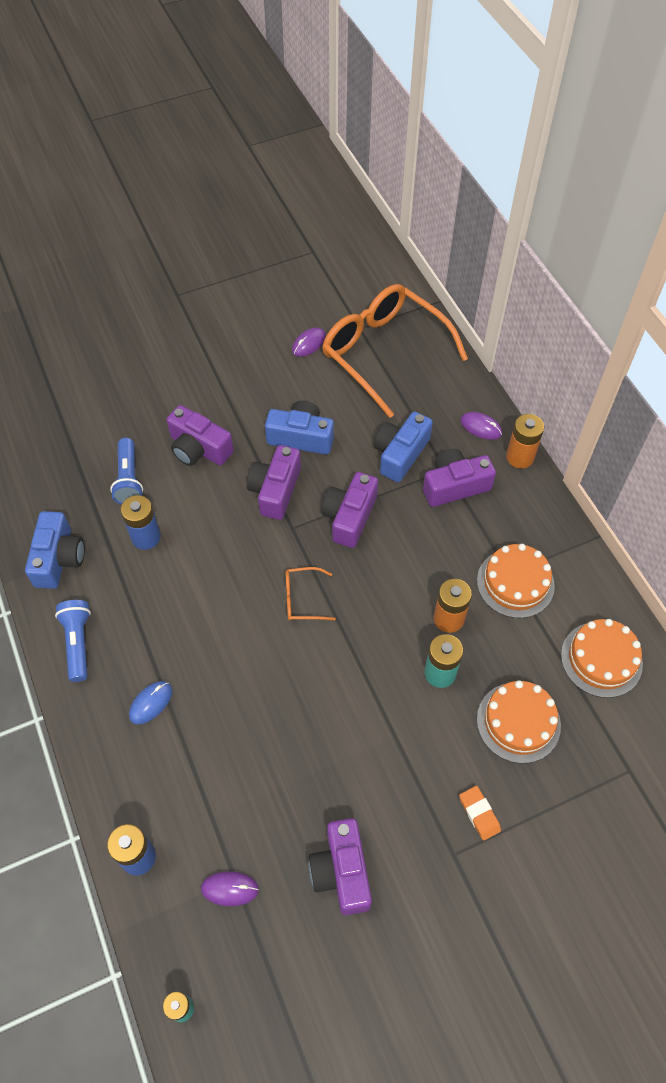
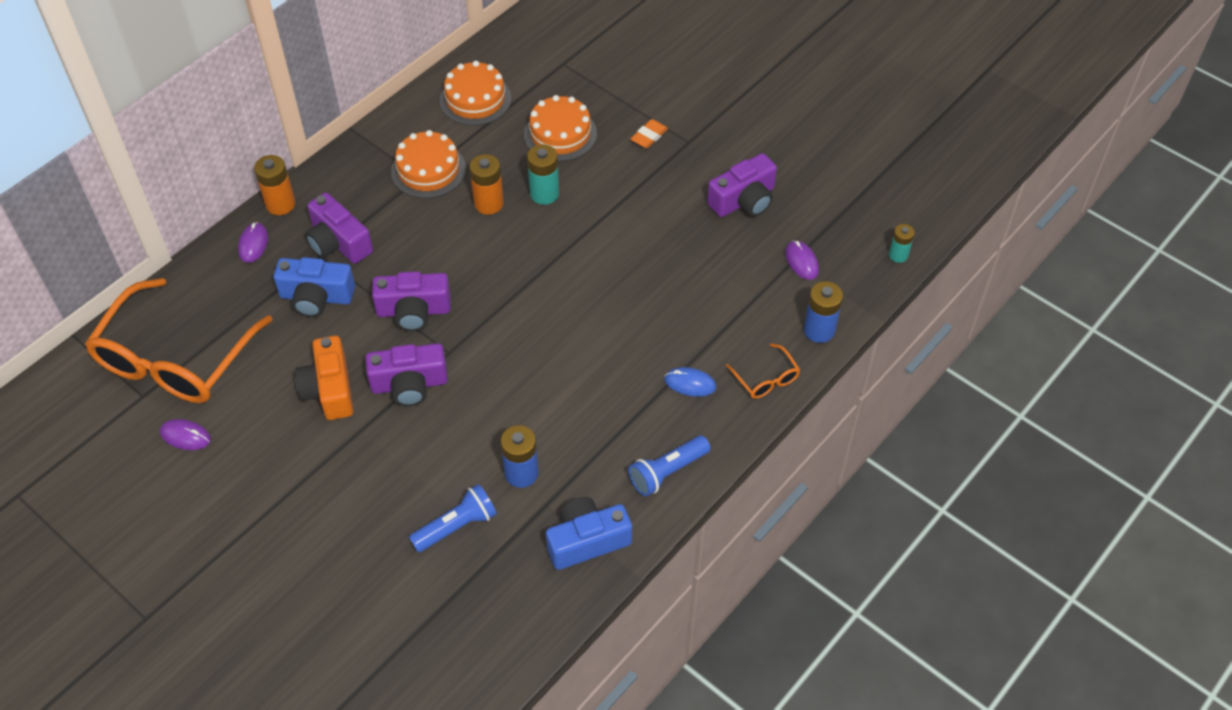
camera: 115 degrees left, 5 degrees down
(199, 448) = (385, 478): purple camera -> none
(301, 437) = (329, 389): blue camera -> orange camera
(302, 599) = (524, 313): orange glasses -> orange glasses (766, 379)

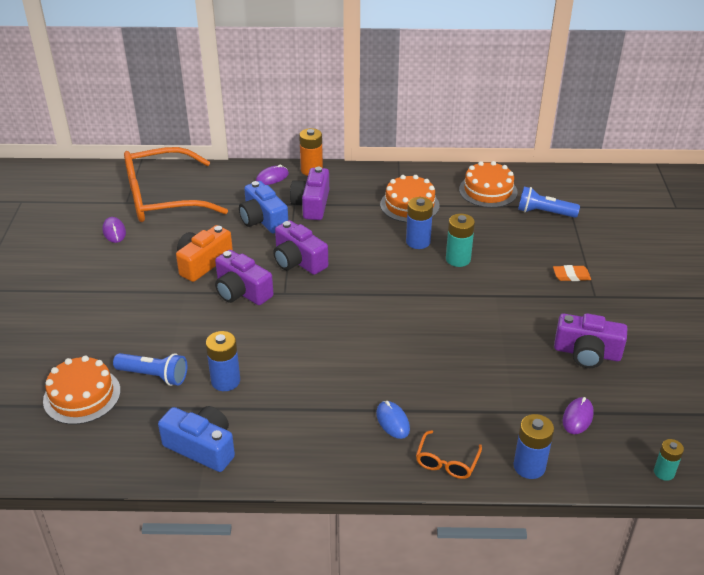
camera: 50 degrees right, 15 degrees down
(488, 203) = (418, 242): orange battery -> blue battery
(560, 134) = (514, 238): orange cake -> orange cake (82, 395)
(667, 472) = (303, 455): blue flashlight -> blue flashlight (544, 213)

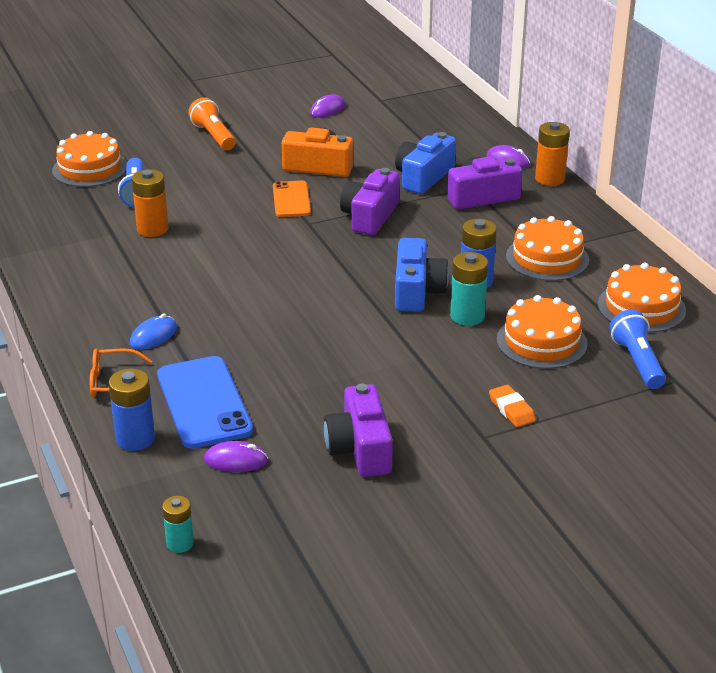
camera: 65 degrees right, 5 degrees down
(97, 304) = (213, 136): none -> orange flashlight
(162, 198) = (406, 115): orange glasses -> none
(202, 447) = (59, 243): blue camera -> blue camera (417, 291)
(225, 381) = (152, 229): blue battery -> orange battery
(241, 291) = (291, 199): purple camera -> orange phone
(499, 415) = (204, 402): none -> blue phone
(504, 239) = (541, 342): none -> orange cake

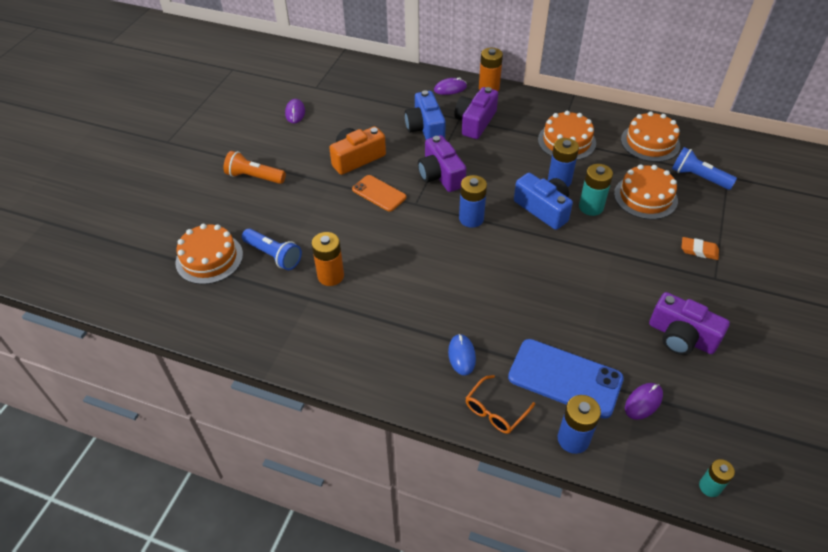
camera: 45 degrees left, 15 degrees up
(336, 260) = (471, 219): none -> blue battery

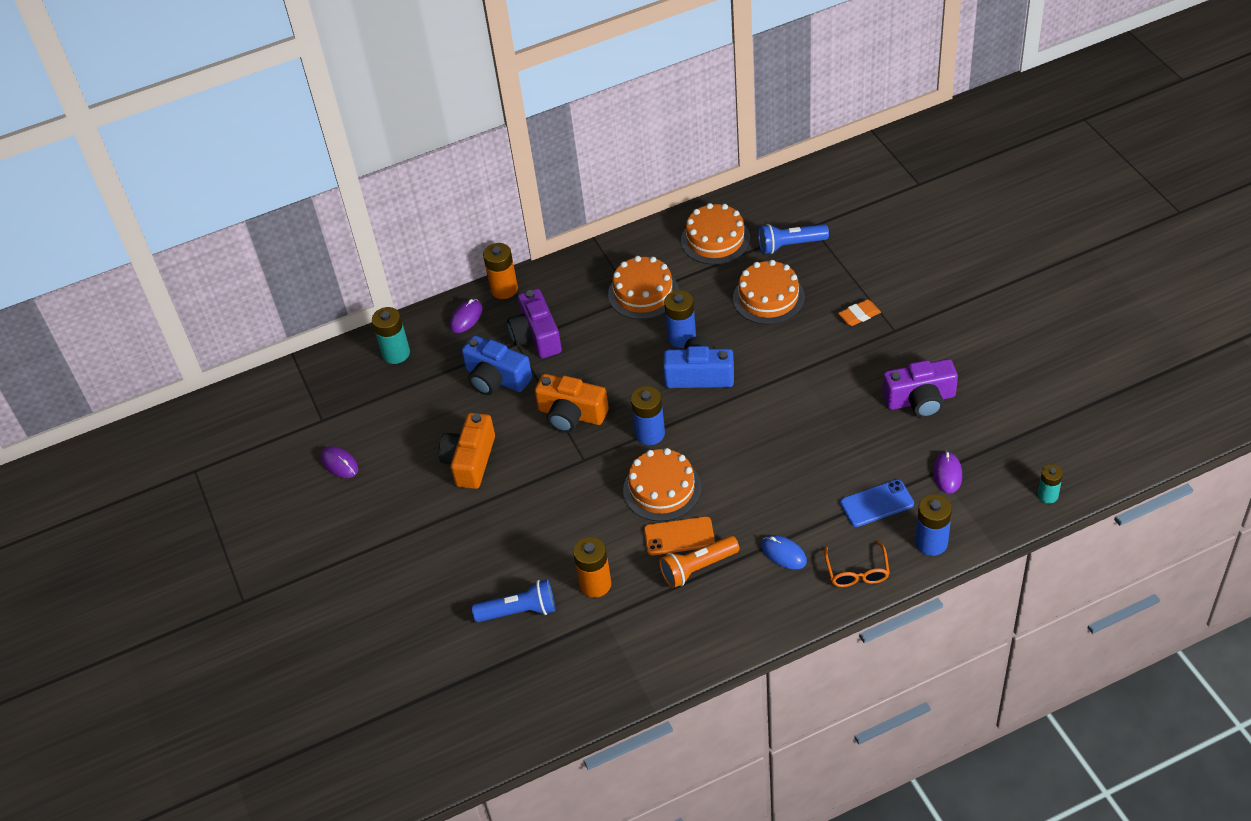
camera: 40 degrees left, 0 degrees up
(209, 258) = (462, 665): orange cake -> orange cake (662, 489)
(254, 177) = (394, 559): orange flashlight -> orange flashlight (697, 568)
(379, 193) = (537, 477): orange phone -> orange phone (679, 536)
(440, 175) = (571, 414): purple camera -> orange camera
(565, 378) = (876, 503): blue phone -> blue phone, size x0.61
(591, 207) = (736, 342): turquoise battery -> turquoise battery (396, 353)

